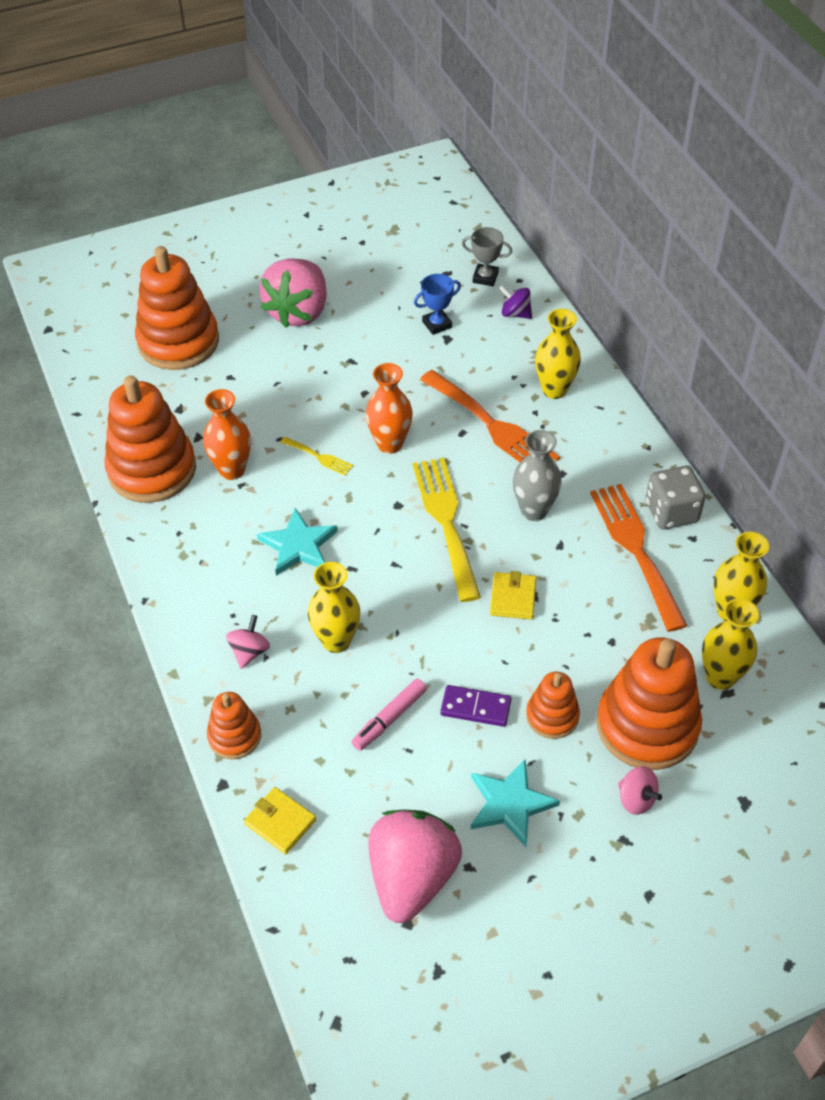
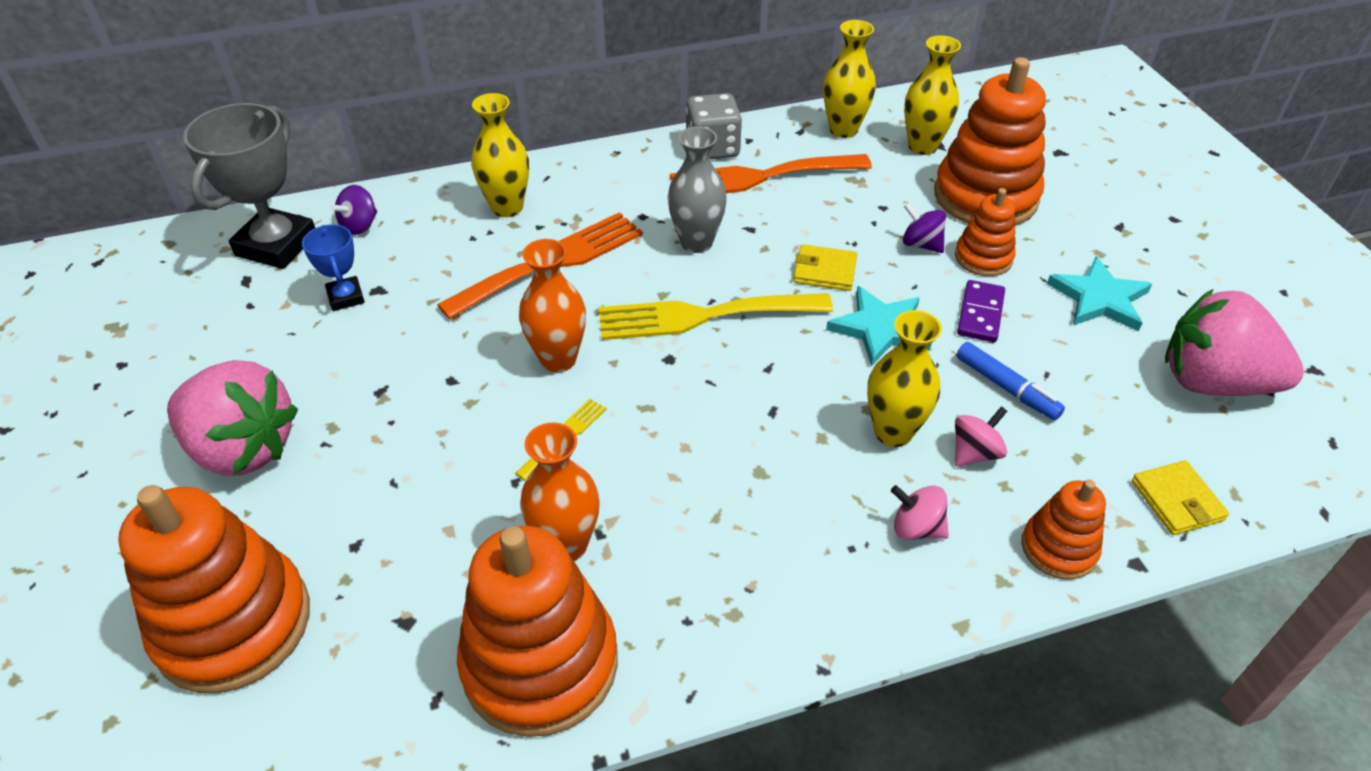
camera: 85 degrees left, 5 degrees down
(280, 822) = (1177, 501): yellow wallet -> yellow wallet turned 60 degrees counterclockwise
(298, 545) = (729, 466): turquoise star -> turquoise star (880, 328)
(389, 719) = (1006, 388): pink marker -> blue marker
(485, 277) = (276, 245): grey trophy -> grey trophy, size x1.93
(562, 668) = (921, 244): none -> purple spinning top
(636, 799) = (1072, 213): pink spinning top -> pink spinning top (974, 453)

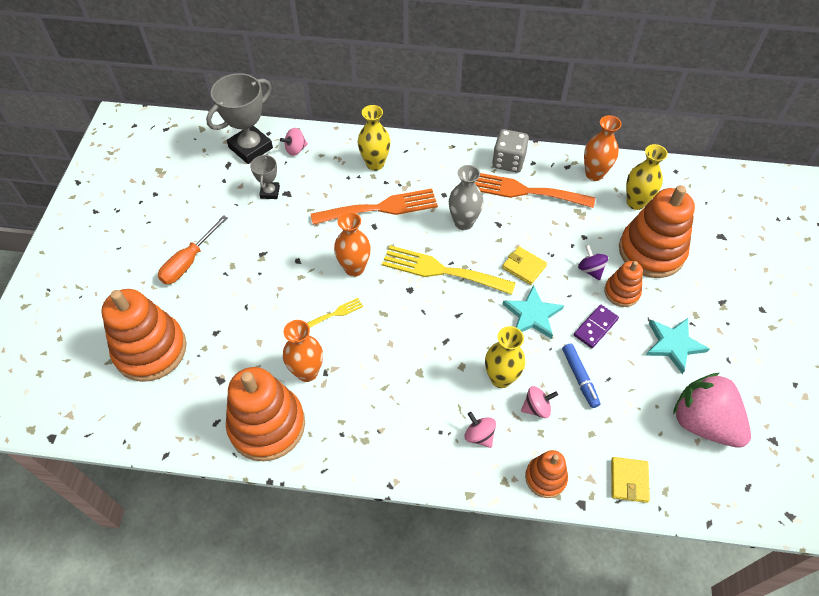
camera: 25 degrees right, 10 degrees up
(243, 448) = (189, 261): pink strawberry -> orange screwdriver
(346, 297) = (270, 192): blue trophy -> grey trophy
(359, 225) = (295, 149): purple spinning top -> pink spinning top
(843, 129) = (594, 174): yellow vase -> orange vase

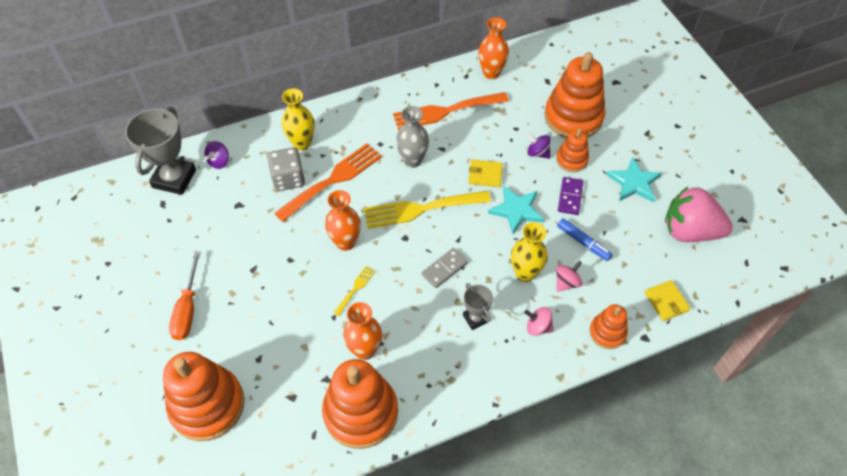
camera: 30 degrees left, 0 degrees up
(270, 192) = (222, 211): grey trophy -> grey trophy (475, 318)
(295, 149) = (219, 162): pink spinning top -> purple spinning top
(427, 335) = (444, 269): none -> grey domino
(508, 161) = (416, 92): grey dice -> grey dice (288, 179)
(635, 202) = (537, 83): yellow vase -> none

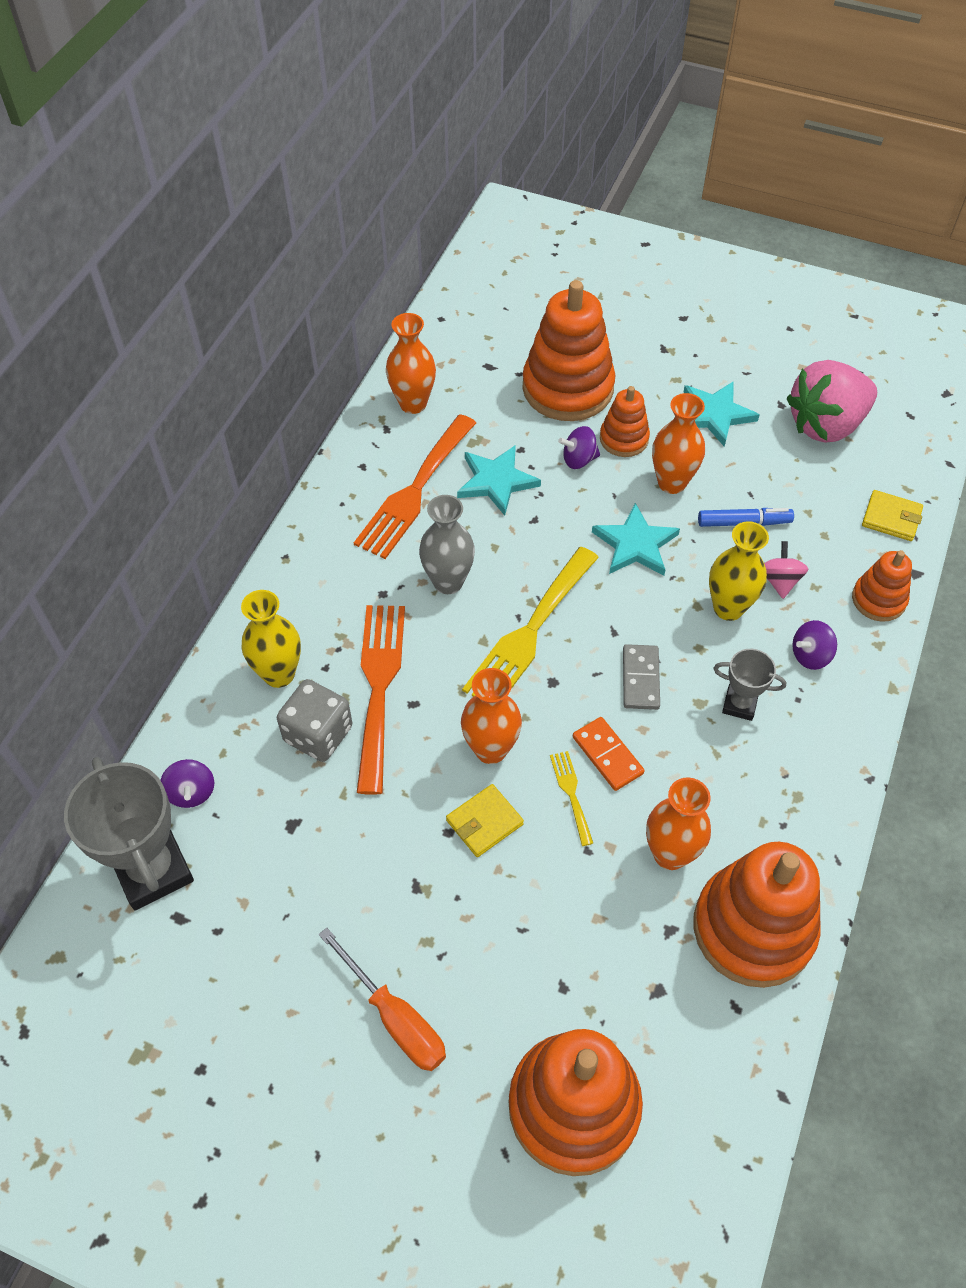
camera: 45 degrees left, 0 degrees up
(389, 287) = (607, 755): none -> orange domino
(485, 175) = (552, 531): yellow wallet -> yellow wallet (484, 822)
(487, 134) = (496, 481): none -> turquoise star
(538, 327) = (810, 655): pink spinning top -> purple spinning top
(570, 197) = (672, 483): purple domino -> orange vase

